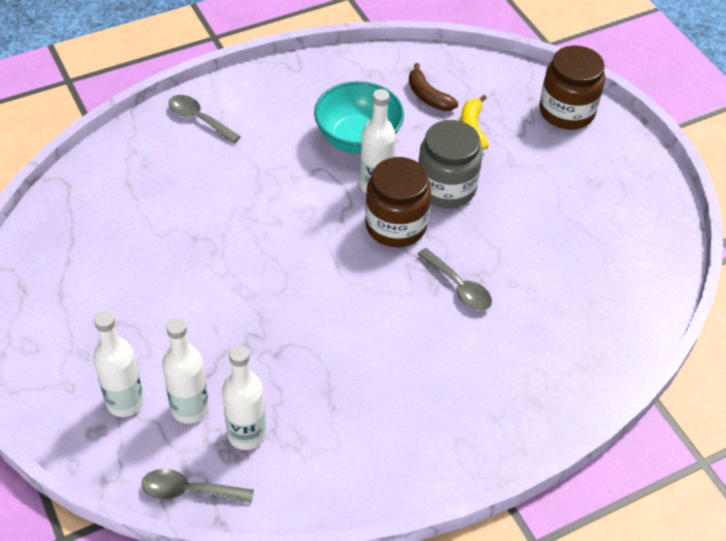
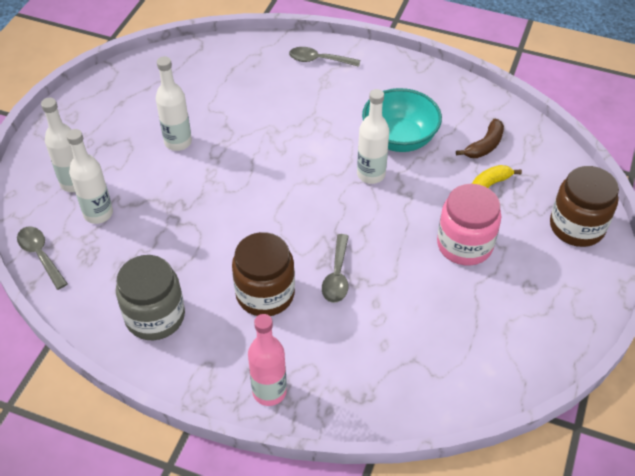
camera: 50 degrees right, 0 degrees up
(199, 119) = (319, 60): grey spoon -> grey spoon turned 75 degrees counterclockwise
(246, 434) = (105, 252): white bottle -> white bottle (178, 142)
(395, 225) = (350, 208): brown jar -> brown jar (265, 294)
(428, 96) = (484, 146): brown banana -> brown banana turned 150 degrees counterclockwise
(446, 188) = (415, 210): grey jar -> grey jar (155, 316)
(513, 186) = (464, 244): none -> pink jar
(530, 417) = (269, 391): none -> pink bottle

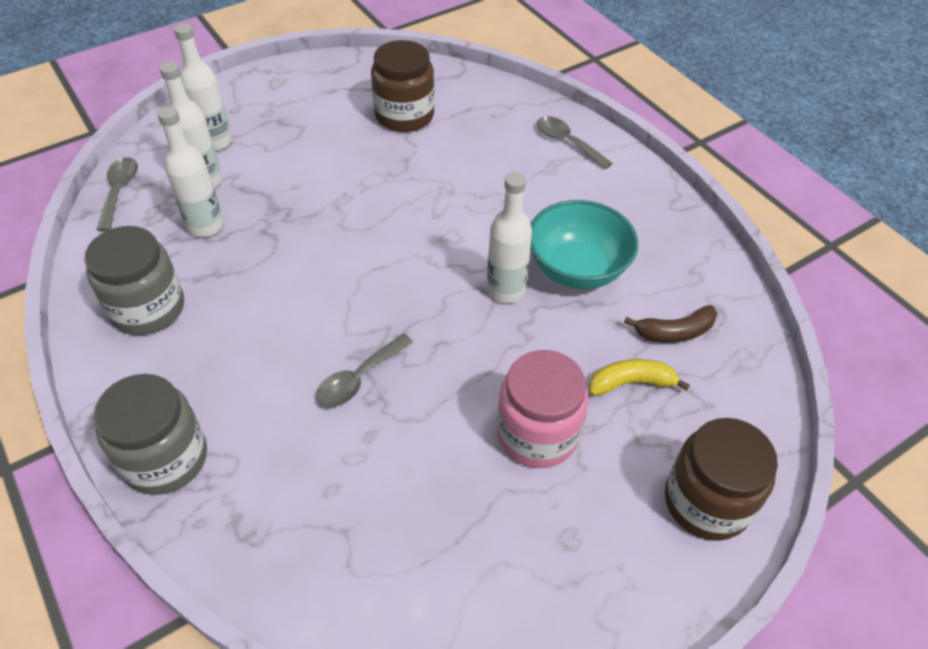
camera: 35 degrees right, 0 degrees up
(178, 142) = (344, 153): white bottle -> white bottle (205, 226)
(265, 294) = (268, 351): brown jar -> brown jar (404, 115)
(269, 391) = (165, 458): pink bottle -> grey jar

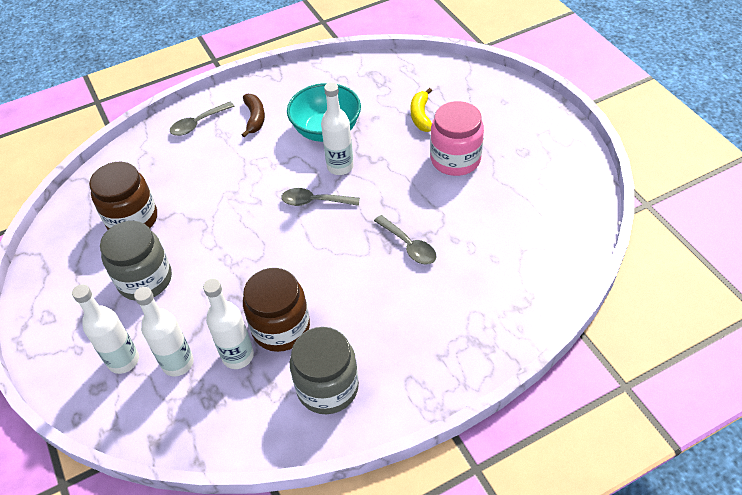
camera: 80 degrees left, 0 degrees up
(119, 191) = (173, 435): grey spoon -> grey spoon (314, 201)
(165, 458) = (471, 354): grey jar -> grey jar (145, 279)
(674, 332) = (384, 93): brown banana -> brown banana (255, 118)
(706, 502) = (499, 97): brown jar -> brown jar (281, 328)

